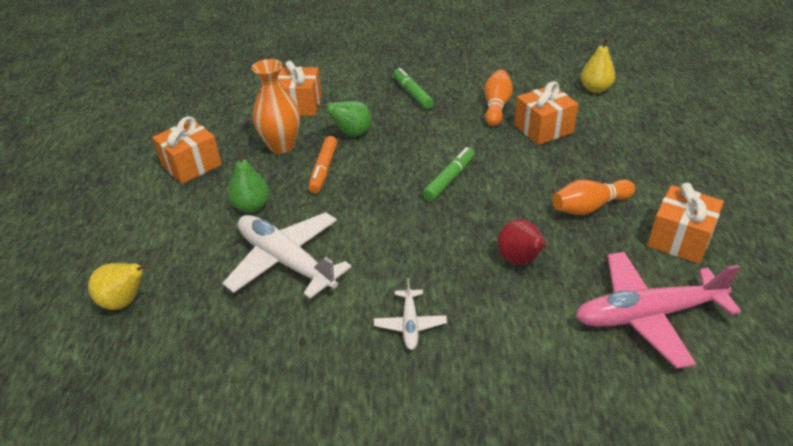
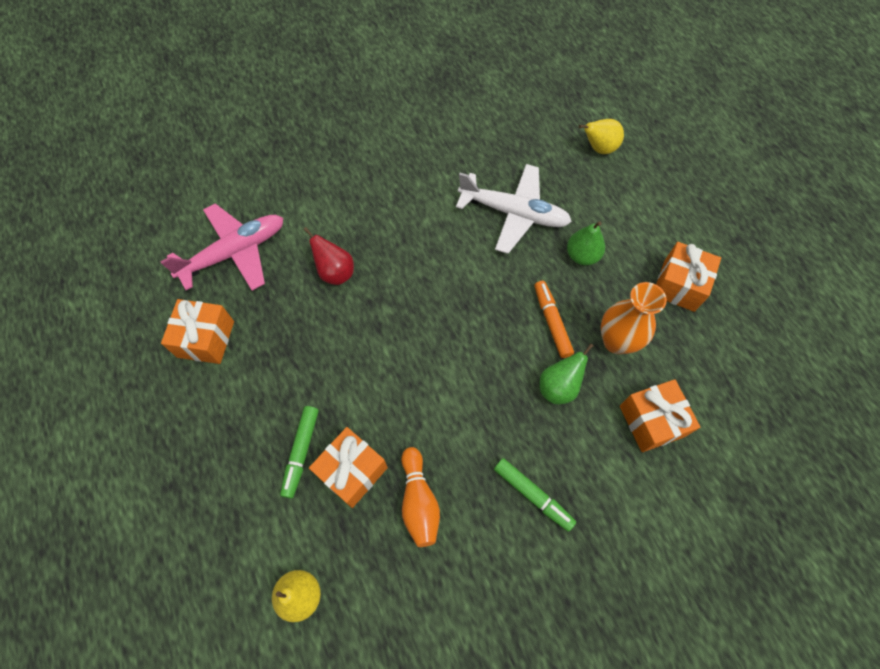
camera: 155 degrees right, 25 degrees up
(410, 324) = (397, 193): white plane -> none
(449, 179) = (426, 349): green marker -> green marker (301, 452)
(589, 207) = (286, 354): orange bowling pin -> none

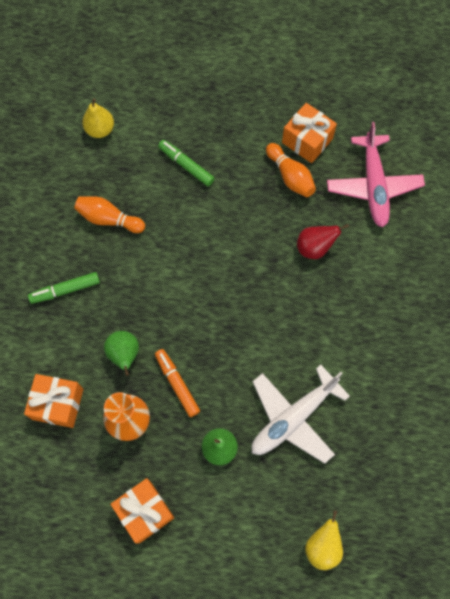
camera: 120 degrees right, 5 degrees up
(261, 334) = (290, 176): none -> orange bowling pin
(352, 471) = (154, 189): orange gift -> none
(552, 321) = (177, 384): orange marker -> orange marker turned 135 degrees counterclockwise

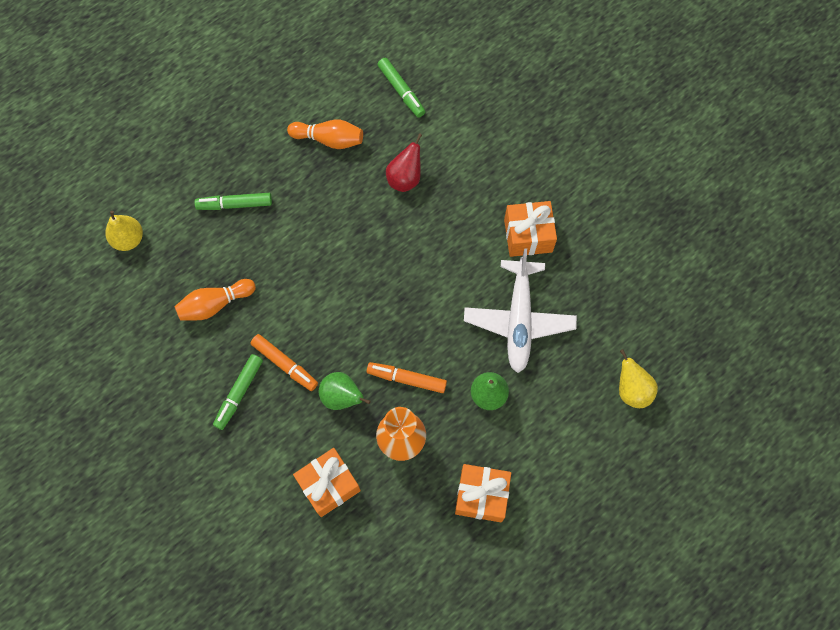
camera: 45 degrees left, 0 degrees up
(111, 299) = (285, 364): none -> orange marker
(307, 141) = (313, 99): orange gift -> orange gift (528, 235)
(373, 186) = (401, 91): pink plane -> green marker

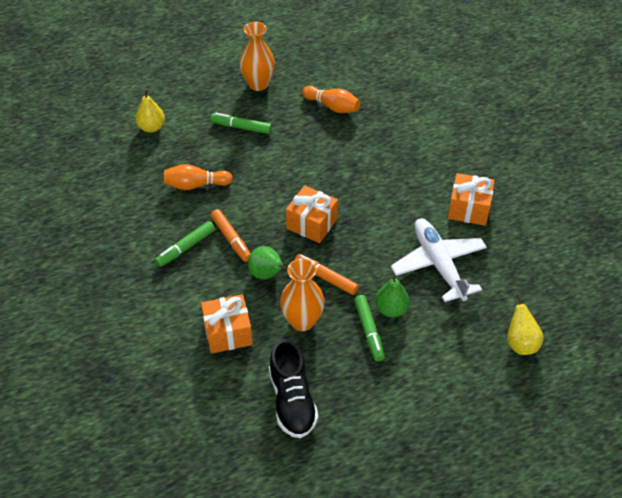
camera: 20 degrees right, 20 degrees down
(229, 133) = (258, 84): none -> orange vase
(401, 91) = (402, 91): green marker -> green marker (369, 331)
(405, 178) = (382, 145): red pear -> none
(426, 541) = (292, 400): none -> black shoe
(481, 496) = (354, 381): orange gift -> orange gift (311, 224)
(519, 320) = (438, 264): white plane -> white plane turned 135 degrees clockwise

